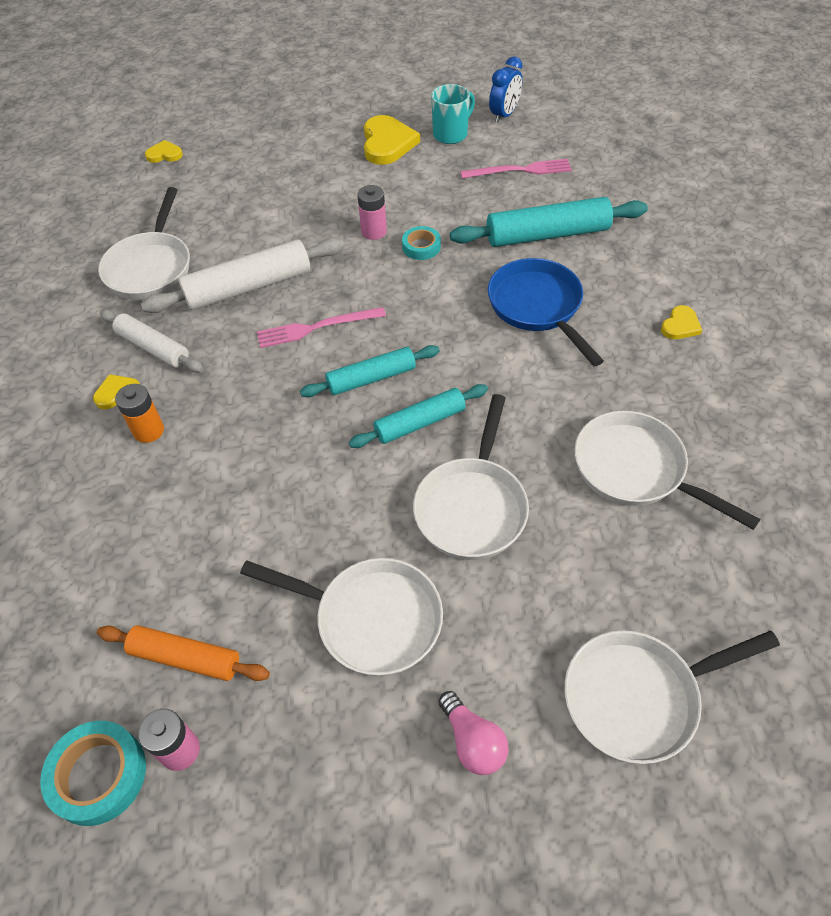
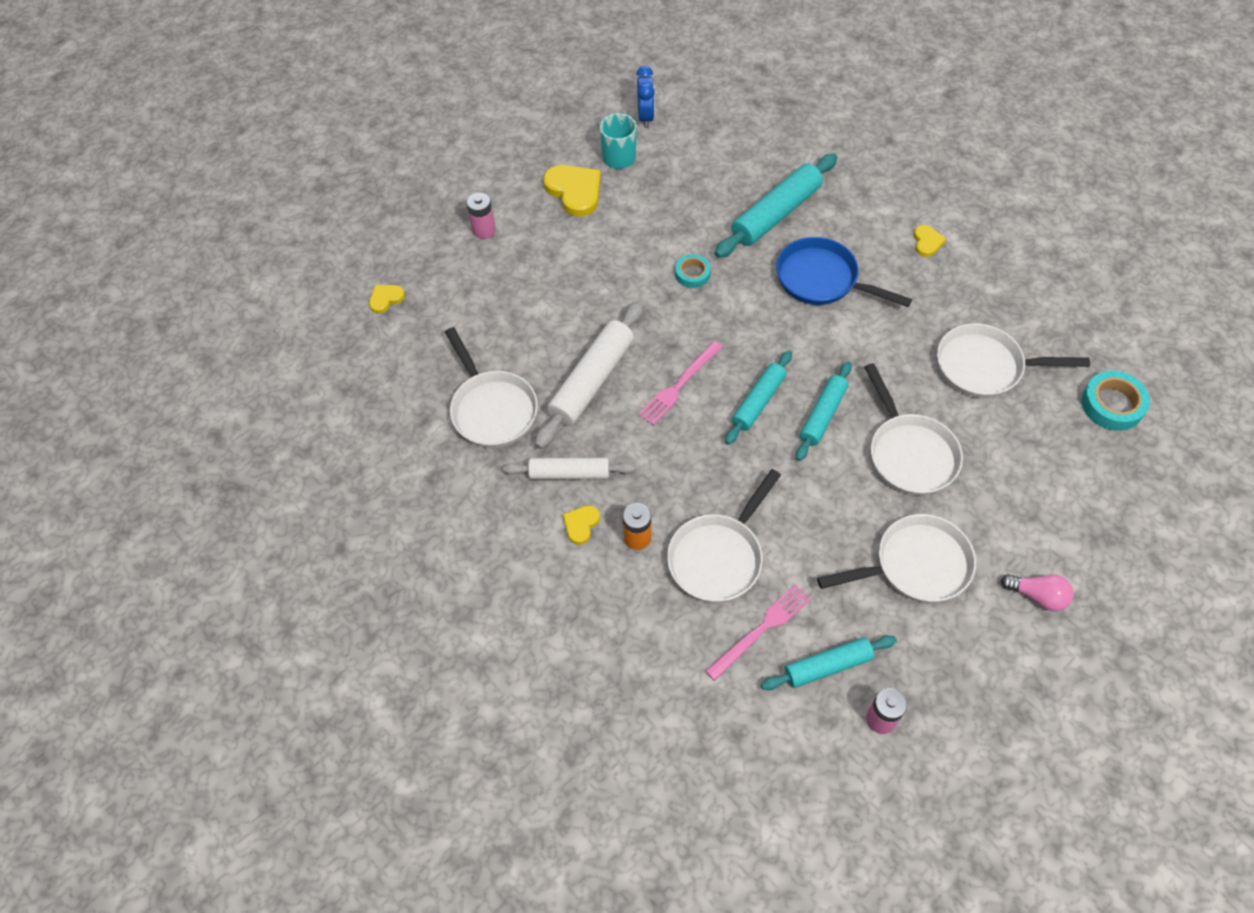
camera: 35 degrees left, 5 degrees up
(98, 775) = (847, 767): turquoise tape -> turquoise tape (1112, 404)
(186, 658) = (827, 666): orange rolling pin -> turquoise rolling pin
(374, 231) = (643, 279): pink battery -> pink battery (484, 230)
(520, 170) = (705, 165): pink fork -> pink fork (761, 629)
(638, 697) = (1101, 510): white pan -> white pan (718, 557)

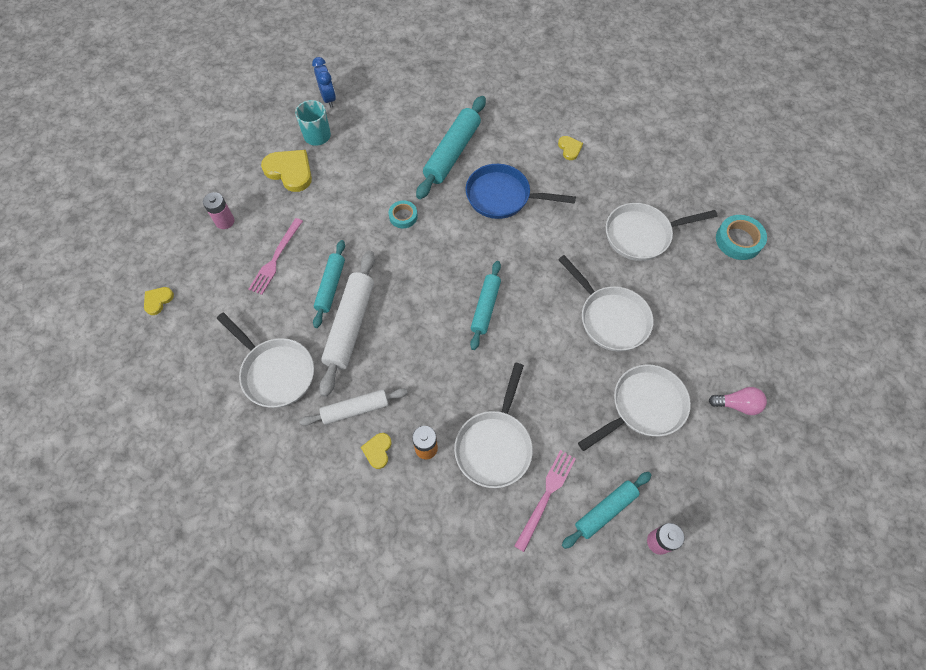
camera: 20 degrees left, 5 degrees up
(679, 385) = (420, 310): pink fork -> pink fork (276, 258)
(823, 415) = (537, 305): turquoise rolling pin -> turquoise rolling pin (331, 286)

